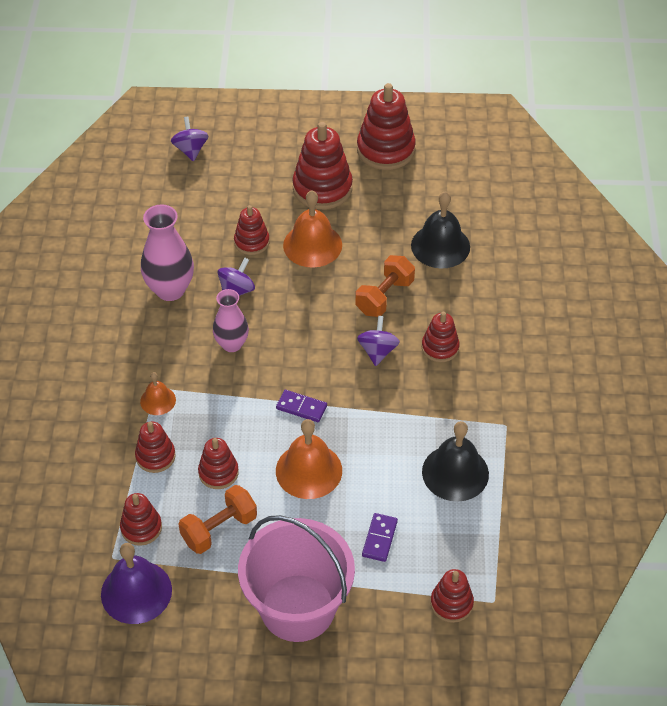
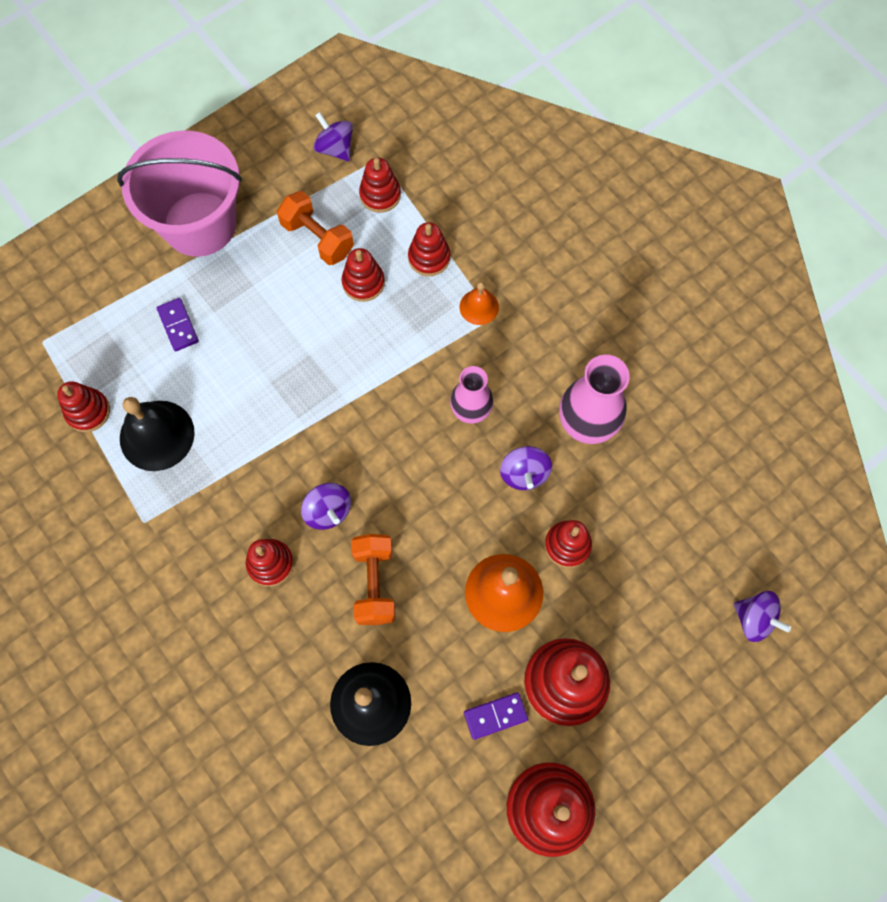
camera: 140 degrees right, 20 degrees up
(136, 592) = (335, 148): purple bell -> purple spinning top
(219, 529) = (317, 238): orange dumbbell -> orange dumbbell turned 60 degrees counterclockwise
(301, 407) = (348, 395): purple domino -> purple domino (495, 715)
(309, 470) = (289, 341): orange bell -> none
(451, 603) = (77, 314): red stacking toy -> red stacking toy (88, 411)

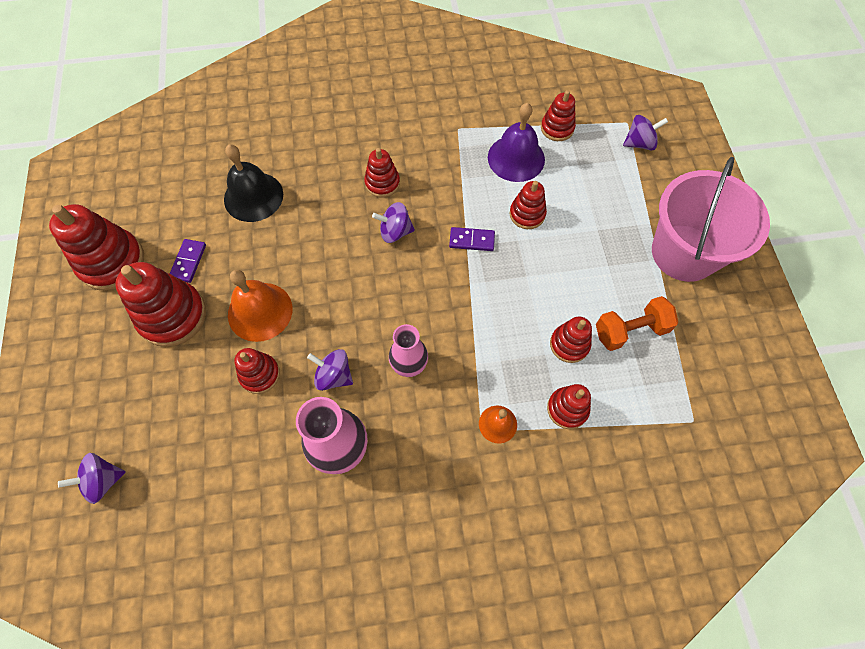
camera: 120 degrees right, 5 degrees down
(157, 435) = (516, 158): black bell -> purple bell
(178, 325) = (597, 203): purple domino -> purple domino (472, 240)
(335, 148) = (720, 388): purple spinning top -> purple spinning top (639, 143)
(374, 583) = (325, 235): orange dumbbell -> none
(380, 195) = (652, 401): red stacking toy -> red stacking toy (527, 214)

